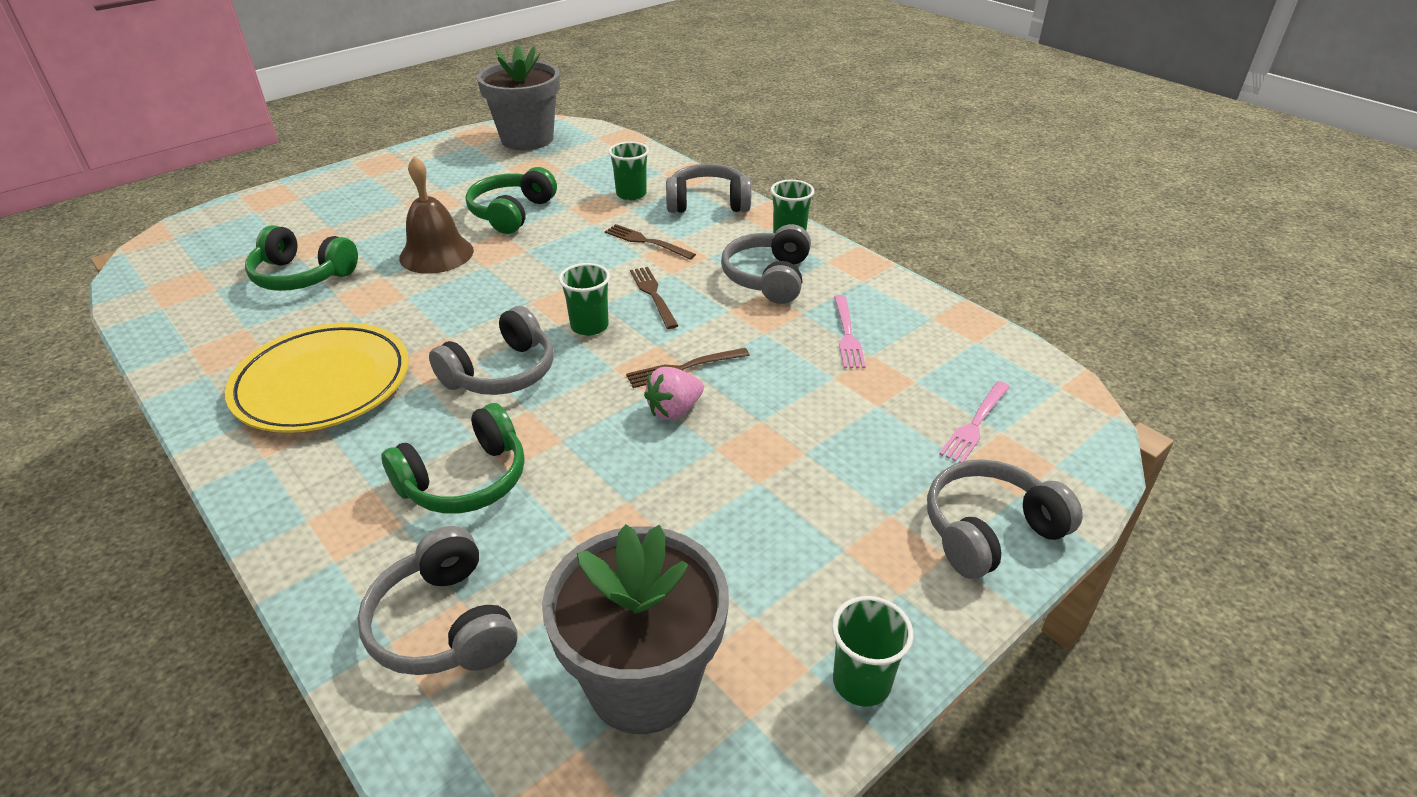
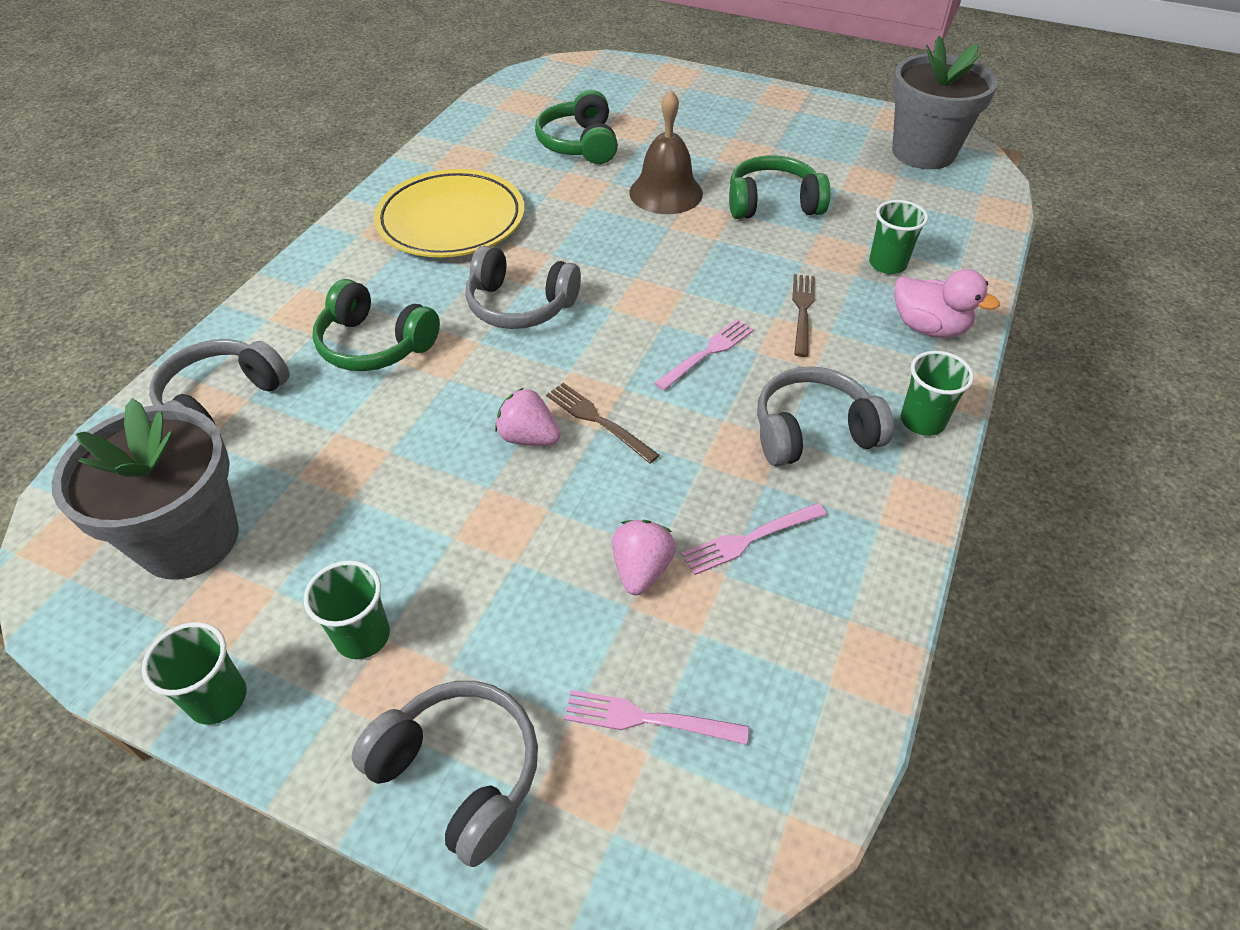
camera: 65 degrees right, 10 degrees up
(589, 326) = (623, 330): green cup -> green cup (363, 636)
(653, 294) = (708, 352): brown fork -> pink fork
(708, 203) = (929, 328): grey headphones -> pink duck
(848, 390) = (641, 569): none -> pink strawberry

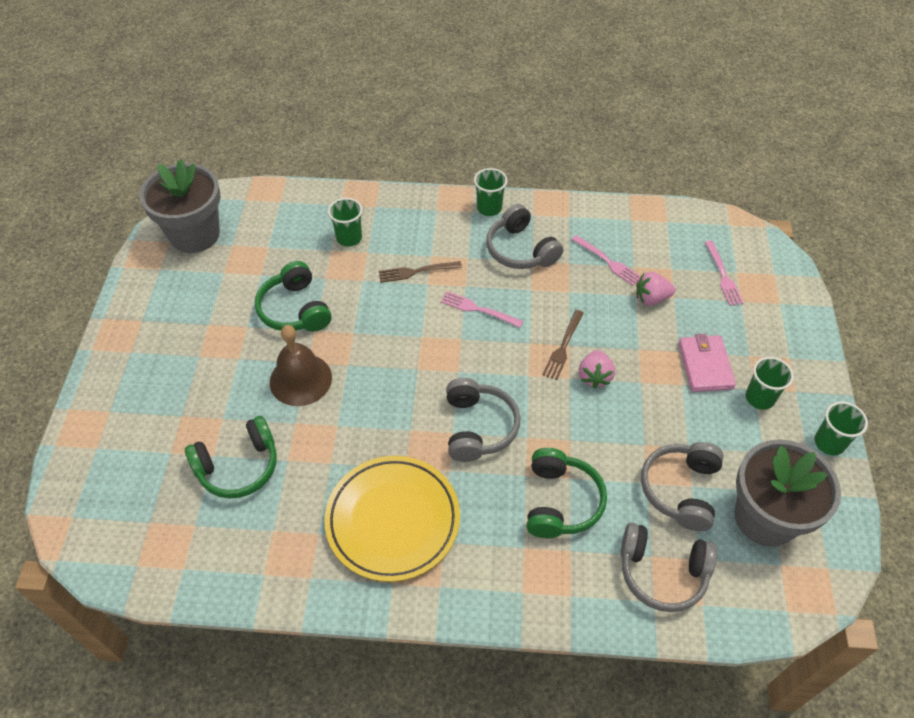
camera: 110 degrees left, 5 degrees up
(459, 773) = (790, 331): grey headphones -> grey headphones (680, 489)
(468, 586) = (705, 365): none -> pink wallet
(929, 328) = (407, 213): pink duck -> none

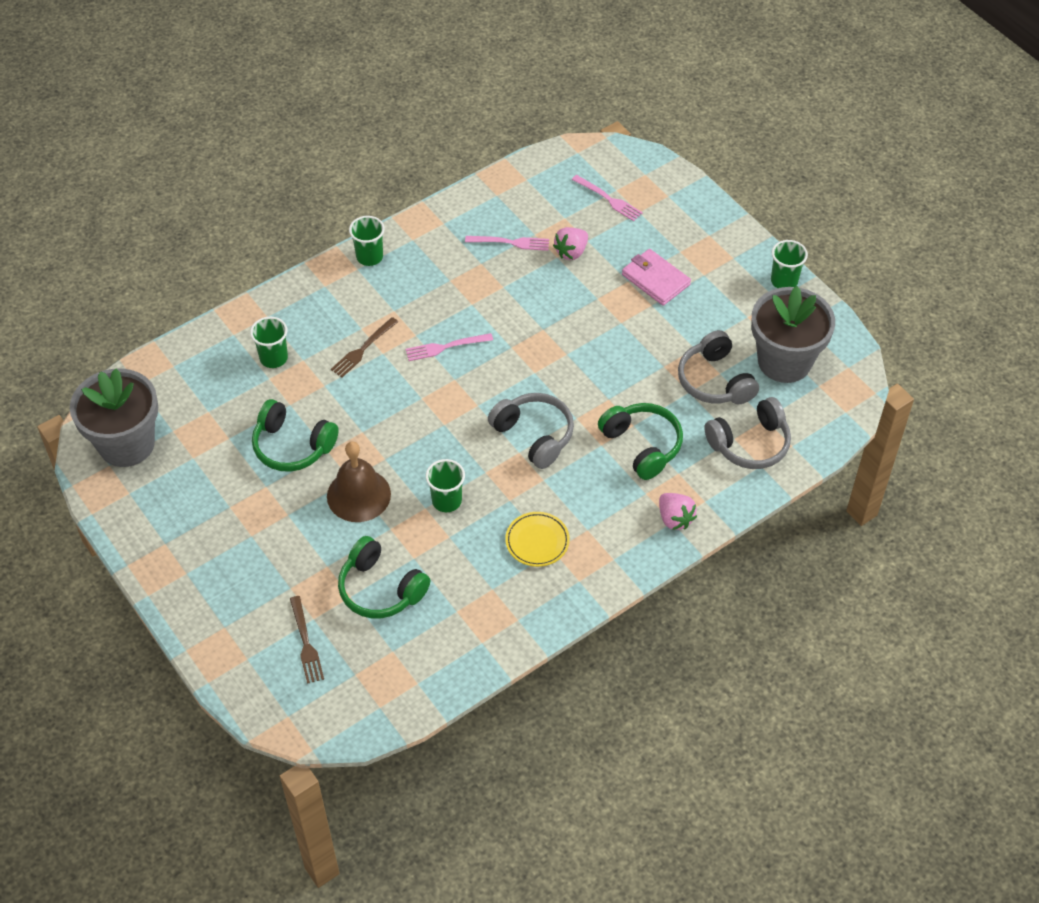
camera: 40 degrees left, 0 degrees up
(238, 466) = (380, 589): green headphones -> green headphones turned 105 degrees clockwise
(393, 520) = (537, 541): yellow plate -> yellow plate, size x0.51
(520, 250) = (431, 277): grey headphones -> none
(563, 347) = (540, 334): brown fork -> brown fork (306, 643)
(594, 376) = (584, 340): pink strawberry -> pink strawberry (675, 519)
(759, 398) = (713, 279): green cup -> green cup (446, 501)

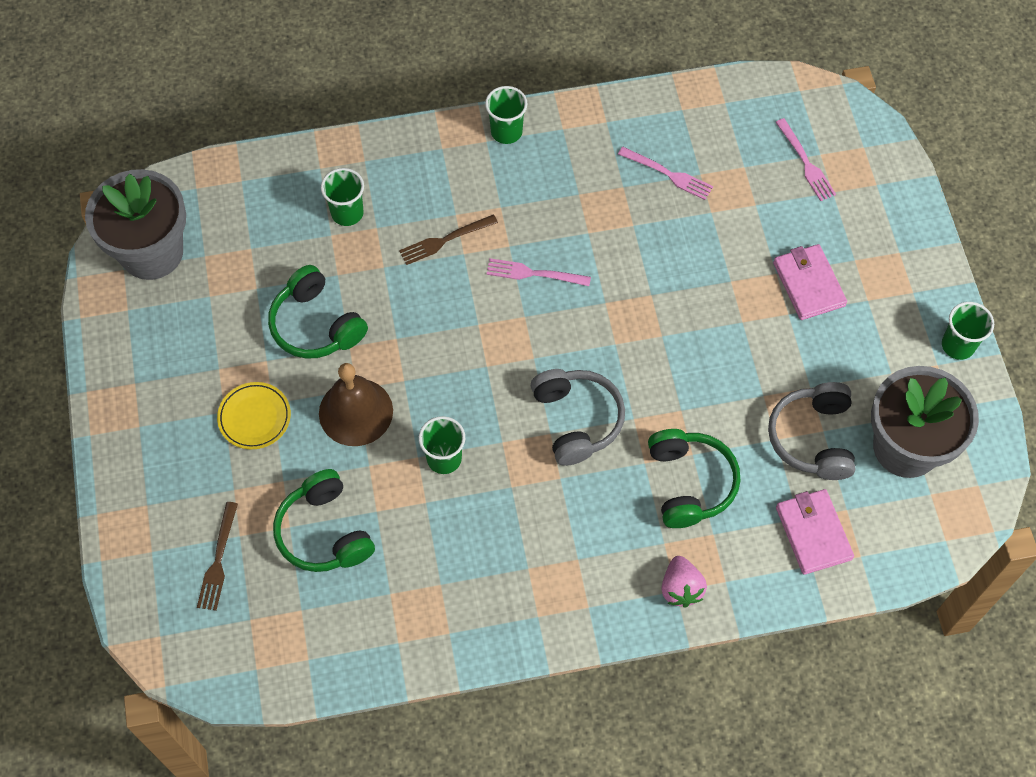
camera: 25 degrees right, 10 degrees up
(537, 541) = (516, 549): yellow plate -> yellow plate (254, 417)
(571, 252) = (730, 212): pink strawberry -> none
(750, 444) = (813, 533): grey headphones -> pink wallet

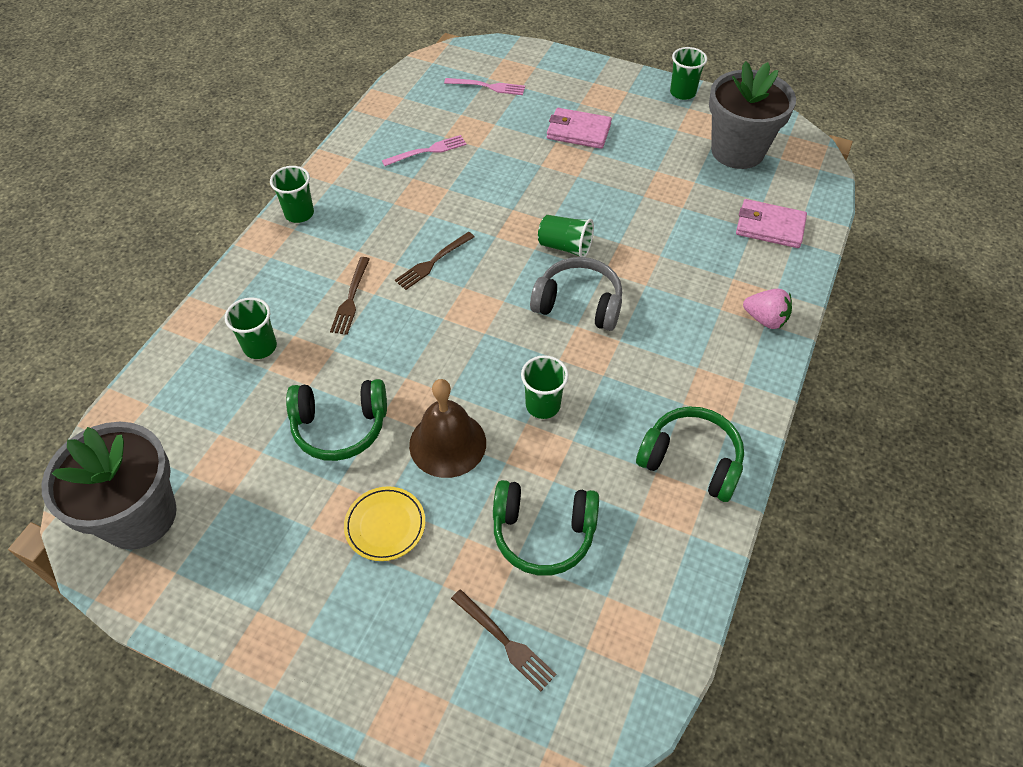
camera: 55 degrees left, 10 degrees down
(533, 273) = (432, 262): pink fork -> brown fork
(638, 367) = (565, 247): none -> green cup
(690, 483) = (682, 269): green headphones -> green headphones (691, 460)
(812, 438) = (696, 189): grey headphones -> none

